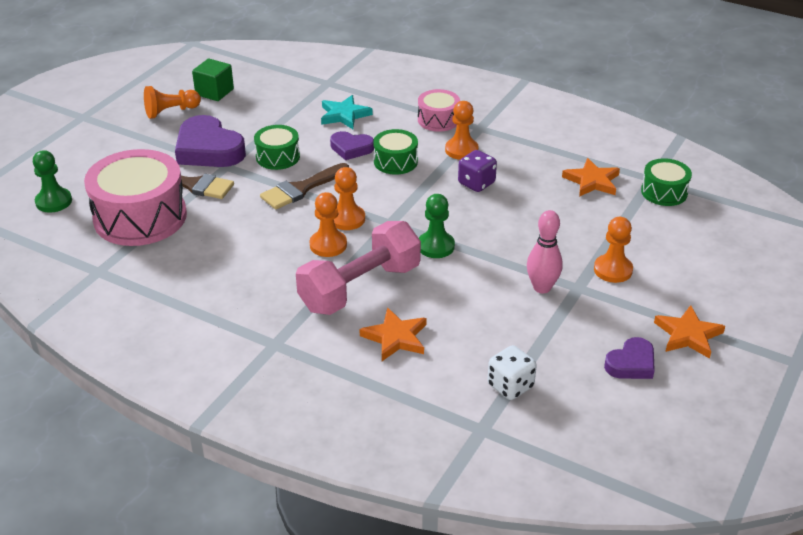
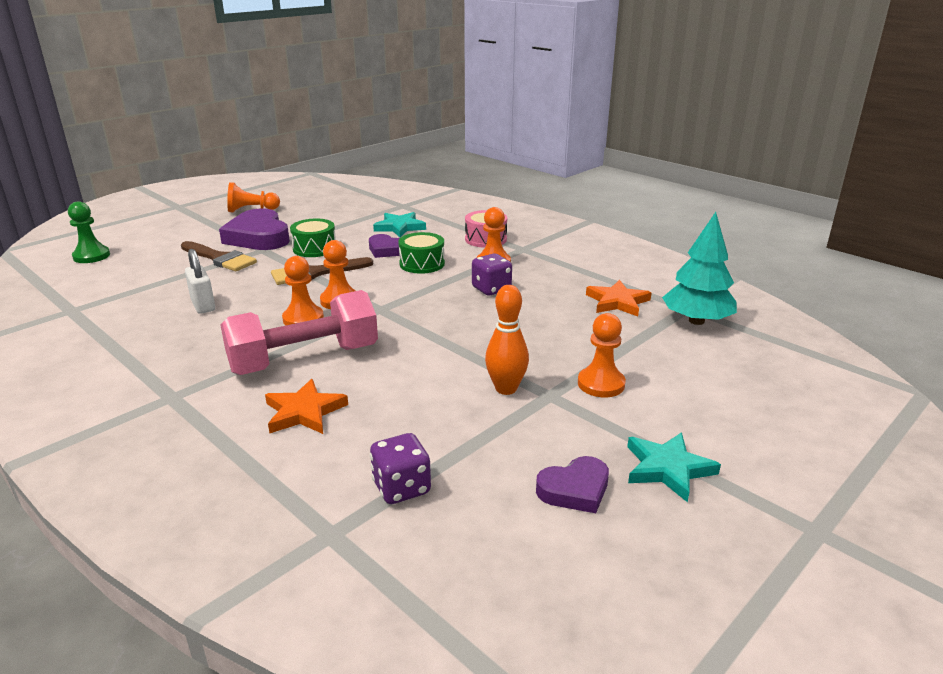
camera: 15 degrees right, 10 degrees down
(140, 217) = (151, 275): pink drum -> none
(214, 92) = (300, 202): green cube -> none
(223, 245) = (203, 305): none -> white padlock
(436, 246) = (412, 334): green pawn -> none
(510, 386) = (401, 488): white dice -> purple dice
(542, 287) = (506, 389): pink bowling pin -> orange bowling pin
(664, 192) = (696, 321): green drum -> turquoise tree
(688, 335) = (667, 469): orange star -> turquoise star

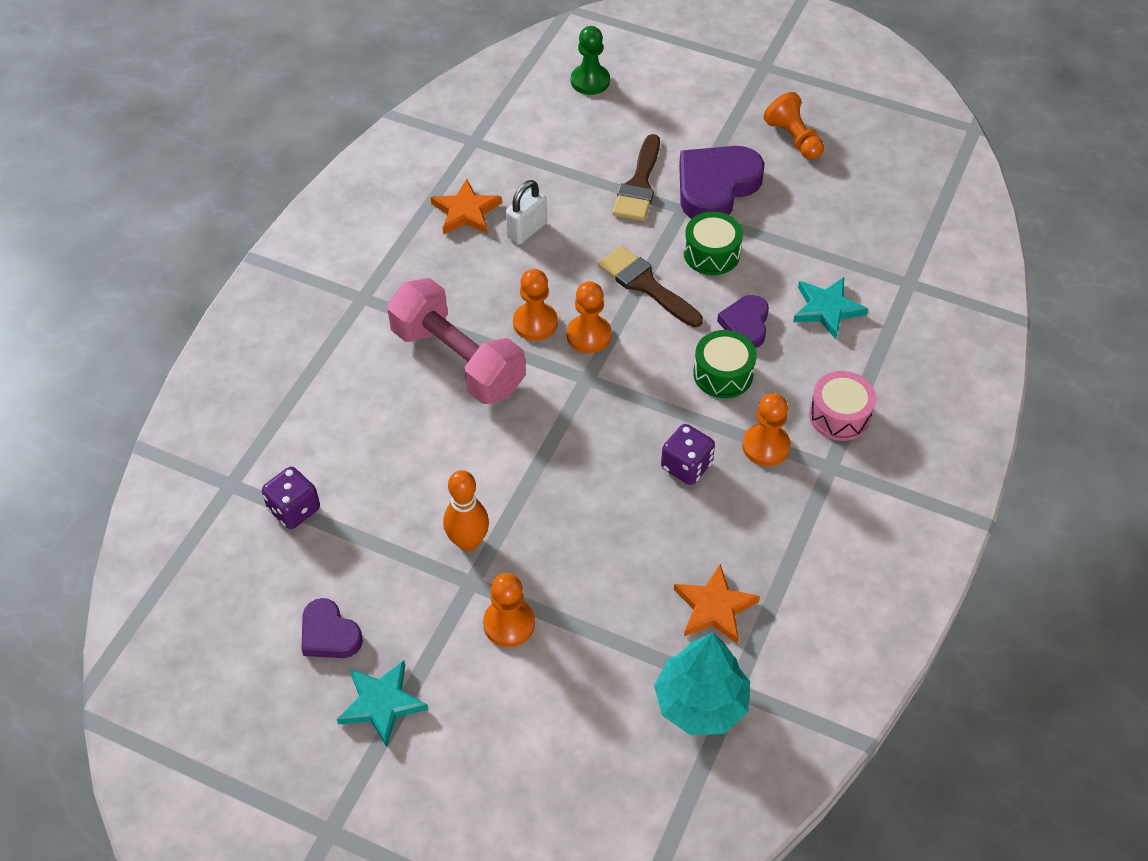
camera: 70 degrees right, 25 degrees up
(304, 412) = (373, 400): orange star -> orange star (466, 212)

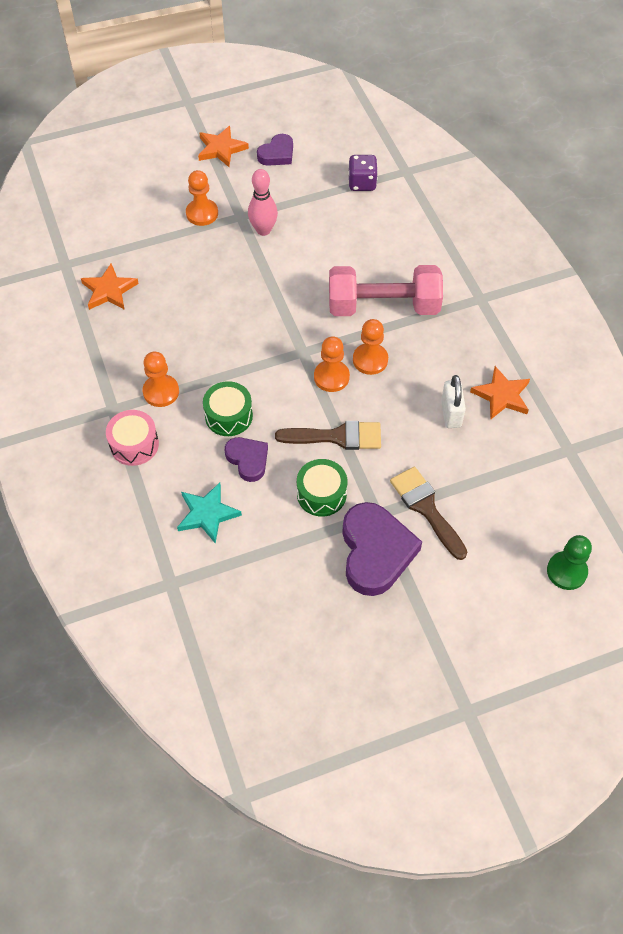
camera: 135 degrees right, 5 degrees up
(329, 634) = (277, 154): purple heart -> purple heart turned 135 degrees clockwise
(381, 703) = (221, 149): turquoise star -> orange star
(468, 542) = (263, 230): orange bowling pin -> pink bowling pin
(686, 466) = (194, 347): purple dice -> none
(701, 703) = (76, 247): turquoise tree -> none
(793, 139) = (368, 649): orange pawn -> none

